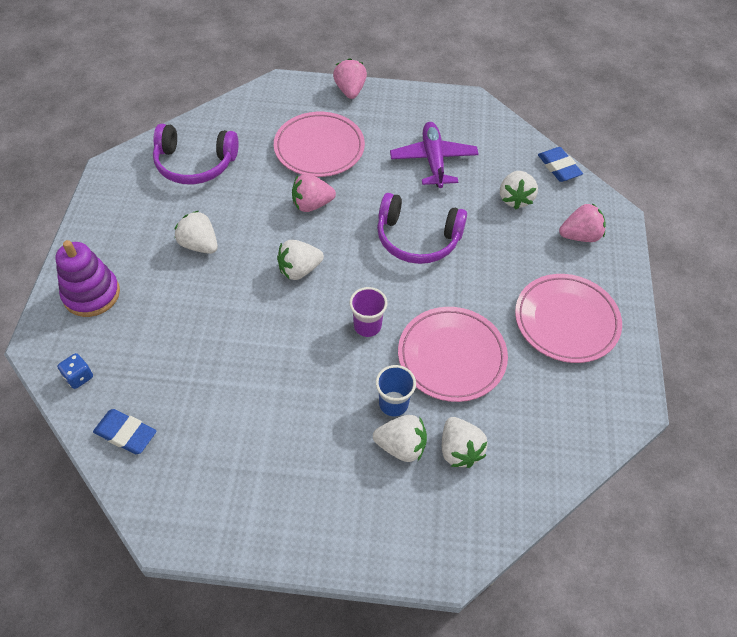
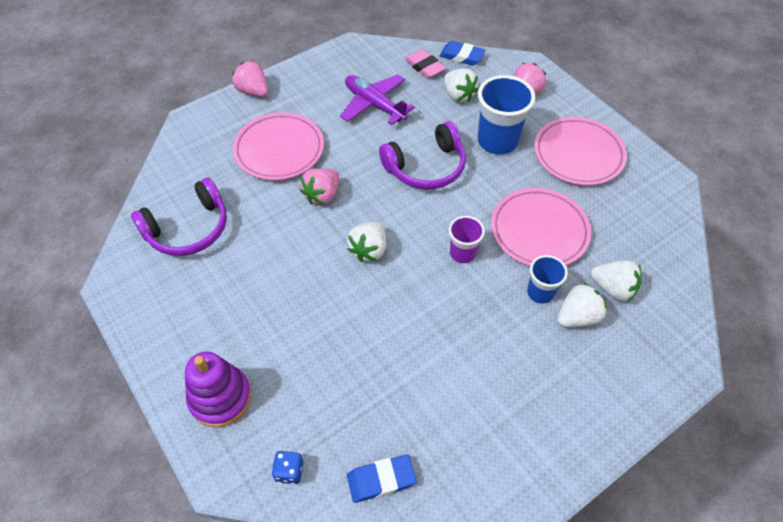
camera: 40 degrees left, 0 degrees up
(199, 245) = (268, 289): white strawberry -> none
(504, 259) = (497, 141): none -> blue cup
(513, 156) = (424, 67): none -> pink eraser

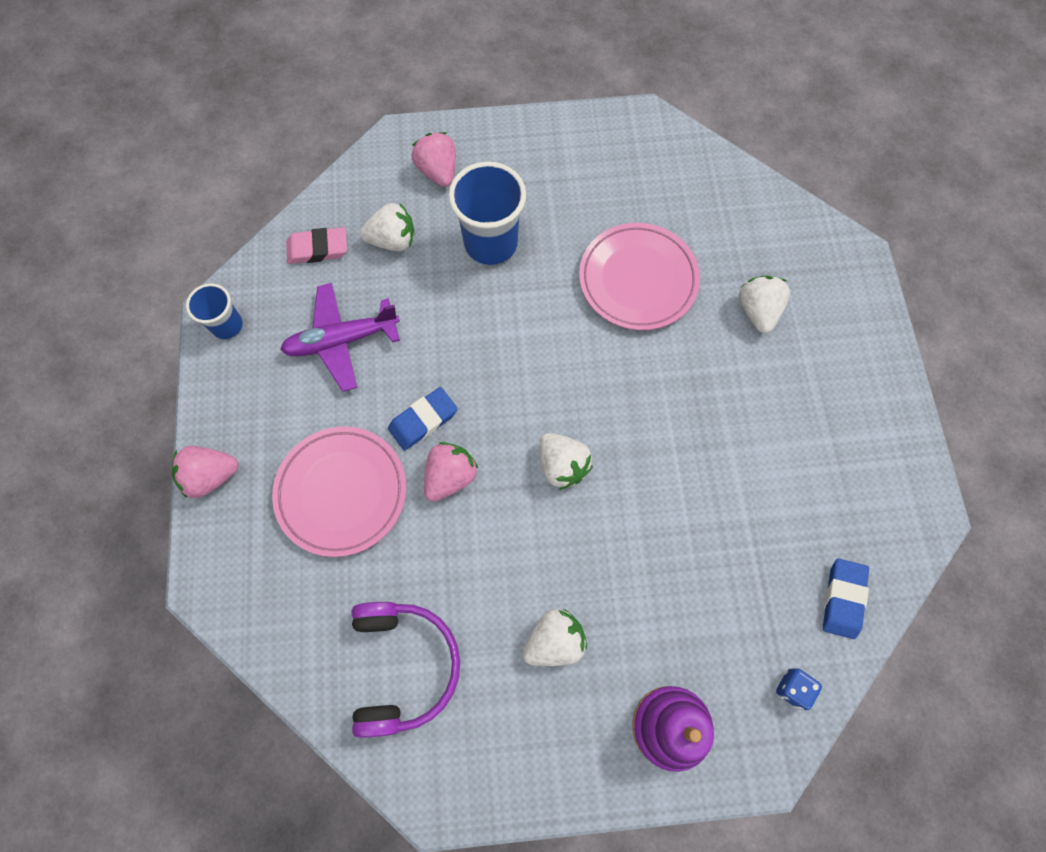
camera: 60 degrees left, 15 degrees up
(322, 195) = (450, 477): pink strawberry -> pink strawberry turned 120 degrees counterclockwise
(426, 167) = (480, 339): purple headphones -> none
(462, 56) = (330, 198): blue eraser -> blue eraser (423, 420)
(462, 253) = (623, 370): purple cup -> none
(540, 292) = (712, 326): blue cup -> blue cup (227, 325)
(578, 154) = (561, 178): pink plate -> none
(613, 288) = (743, 259): white strawberry -> white strawberry (554, 641)

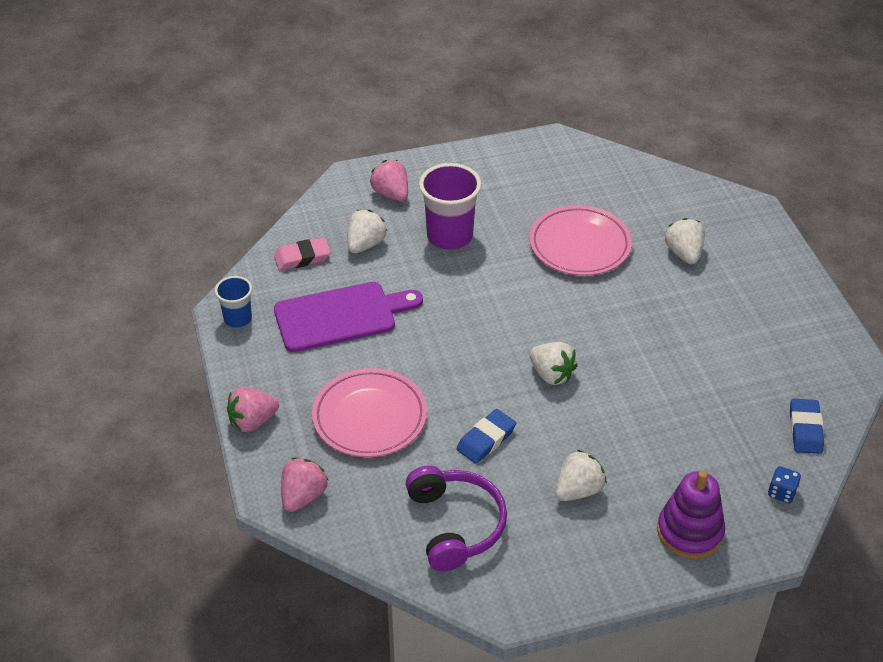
camera: 10 degrees left, 25 degrees down
(342, 340) = (340, 316): purple plane -> purple cutting board
(392, 240) = (365, 244): white strawberry -> white strawberry turned 45 degrees counterclockwise
(423, 420) = (426, 360): blue eraser -> blue eraser (486, 439)
(450, 477) = (459, 394): pink strawberry -> pink strawberry (303, 496)
(491, 243) = (449, 236): blue cup -> purple cup

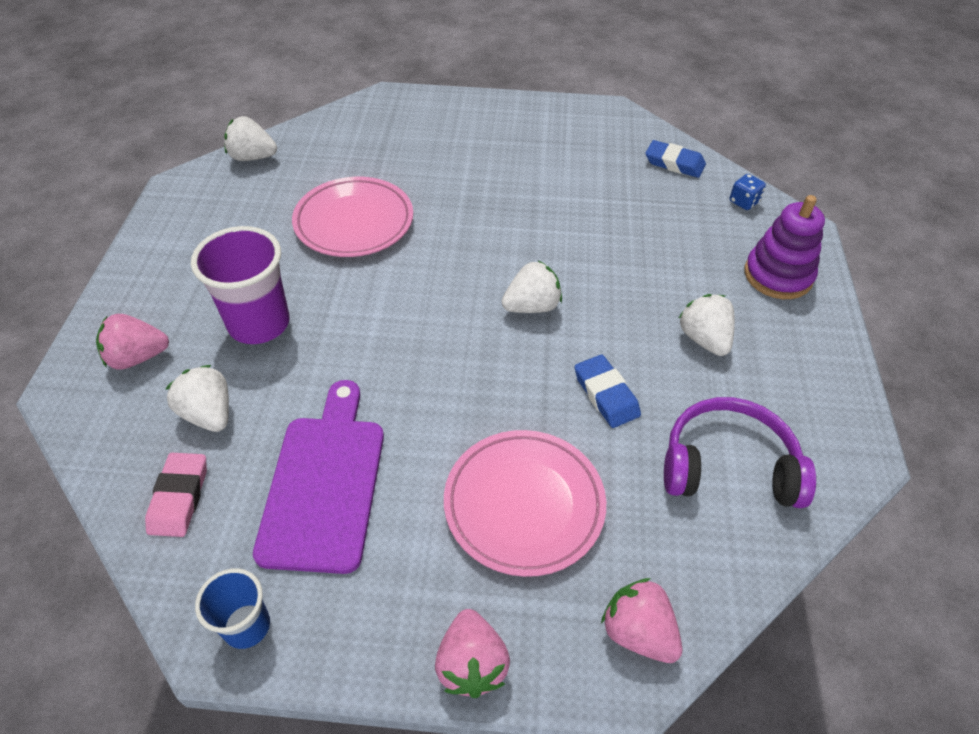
camera: 70 degrees left, 5 degrees up
(684, 253) = (416, 157): white strawberry -> white strawberry (252, 157)

